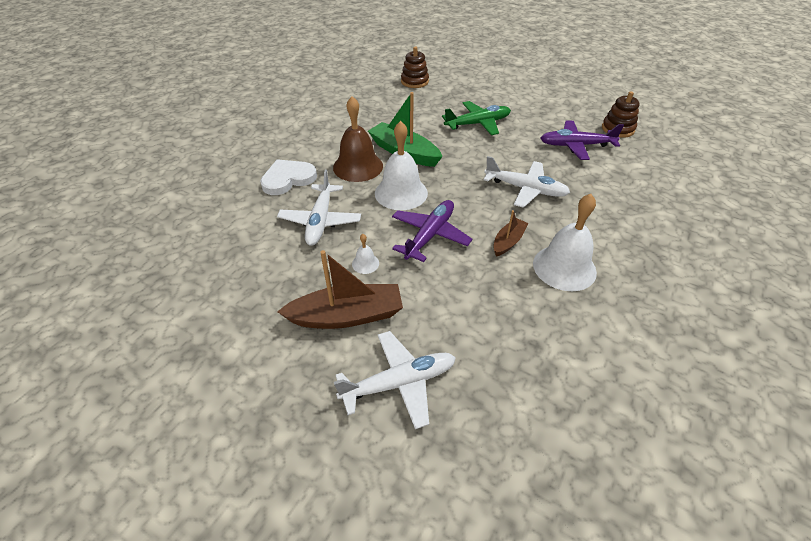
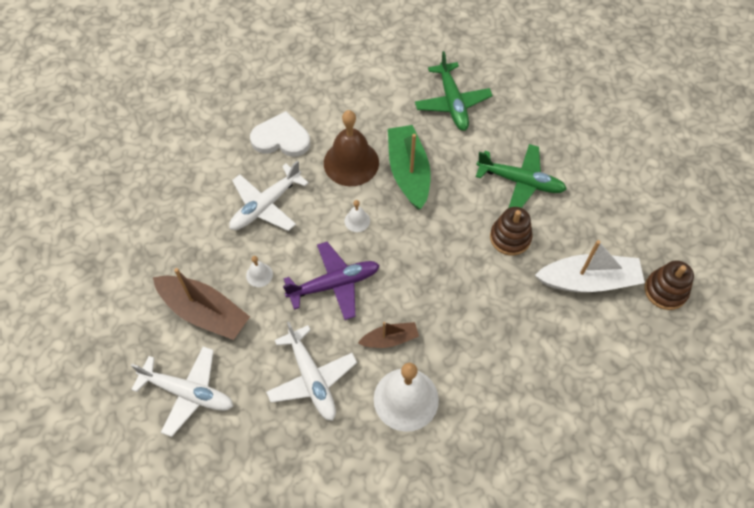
camera: 40 degrees right, 15 degrees up
(389, 109) = (452, 102): none -> green plane
(401, 193) = (357, 220): white bell -> white bell, size x0.44
(414, 81) = (522, 75): brown stacking toy -> brown stacking toy (510, 237)
(525, 189) = (470, 296): white plane -> white plane (312, 378)
(576, 146) = (588, 281): purple plane -> white boat

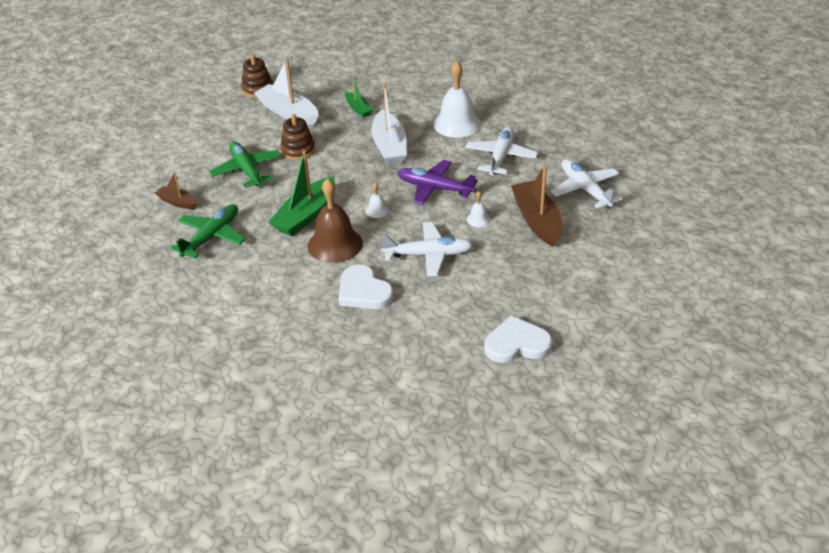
camera: 135 degrees left, 20 degrees down
(125, 173) = (517, 344): none -> white heart
(390, 339) = (434, 148): brown boat -> brown boat (178, 202)
(434, 308) = (389, 147): none -> white boat
(530, 341) = (358, 109): none -> green boat

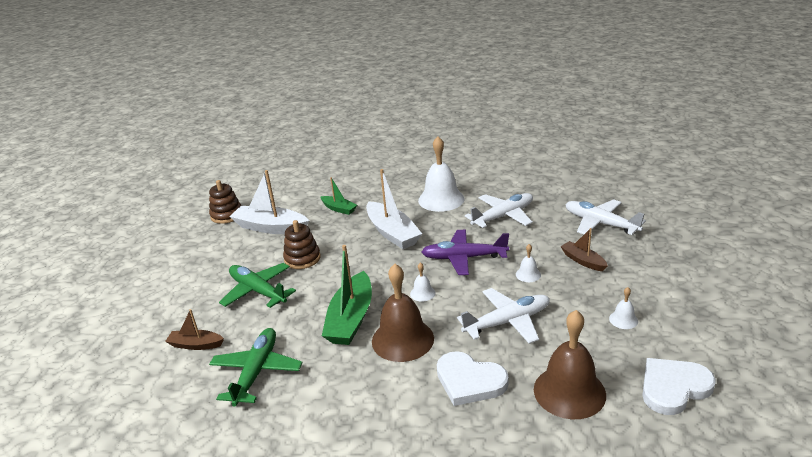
camera: 20 degrees left, 10 degrees down
(433, 322) = (569, 391): none -> brown bell
(500, 157) = (503, 216): white plane -> white plane turned 60 degrees clockwise
(525, 281) = (623, 320): none -> white bell
(537, 220) = (583, 261): brown boat -> brown boat, size x0.55

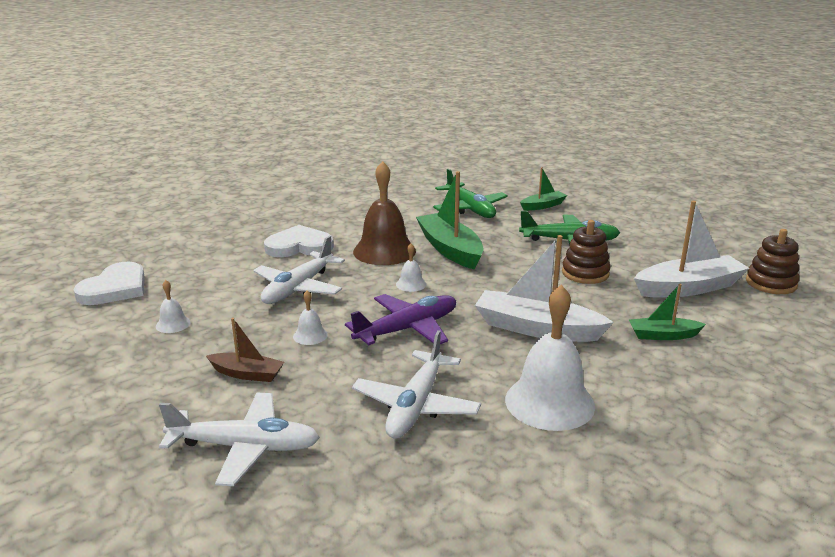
camera: 140 degrees right, 5 degrees down
(196, 345) = (543, 206): brown boat -> green boat
(569, 391) = (210, 262): brown bell -> none

